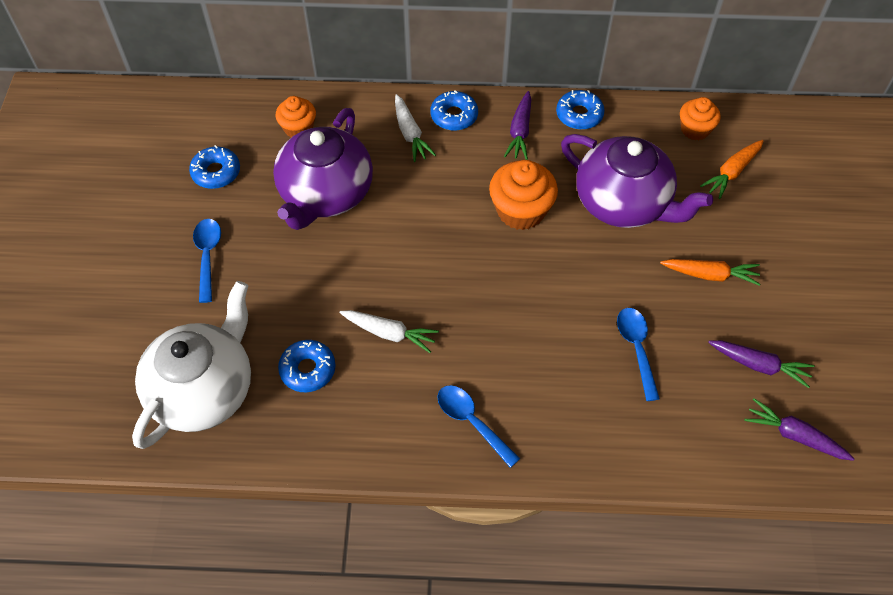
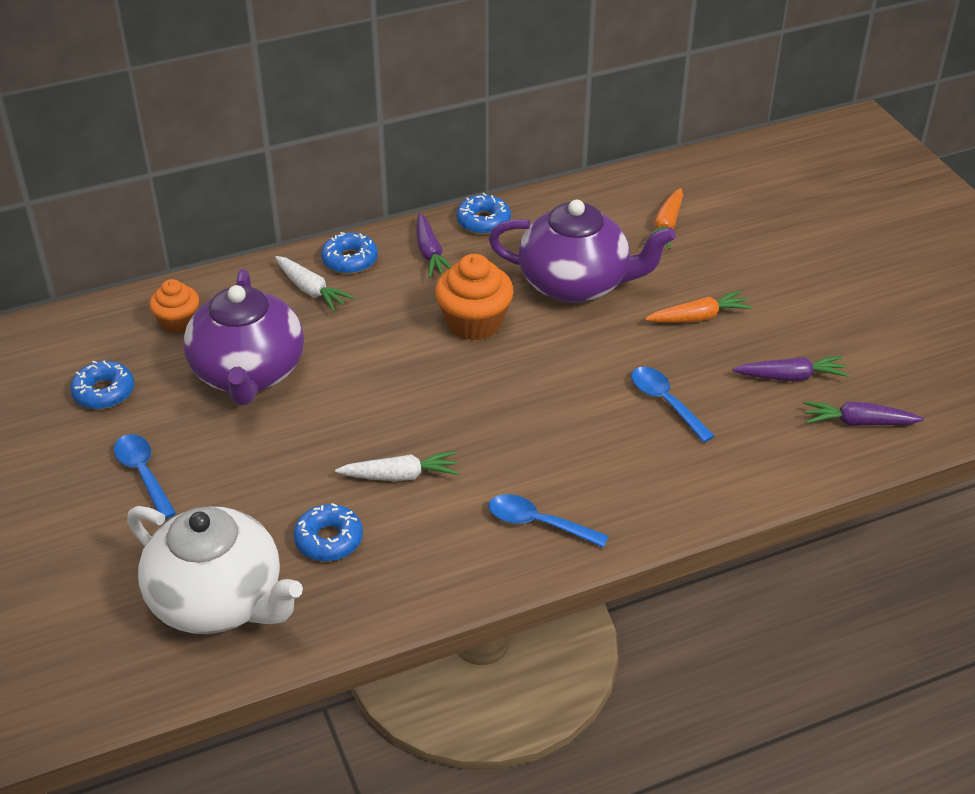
camera: 25 degrees left, 15 degrees down
(204, 390) = (219, 601): white teapot -> white teapot turned 120 degrees clockwise
(695, 129) = (608, 201): orange cupcake -> none

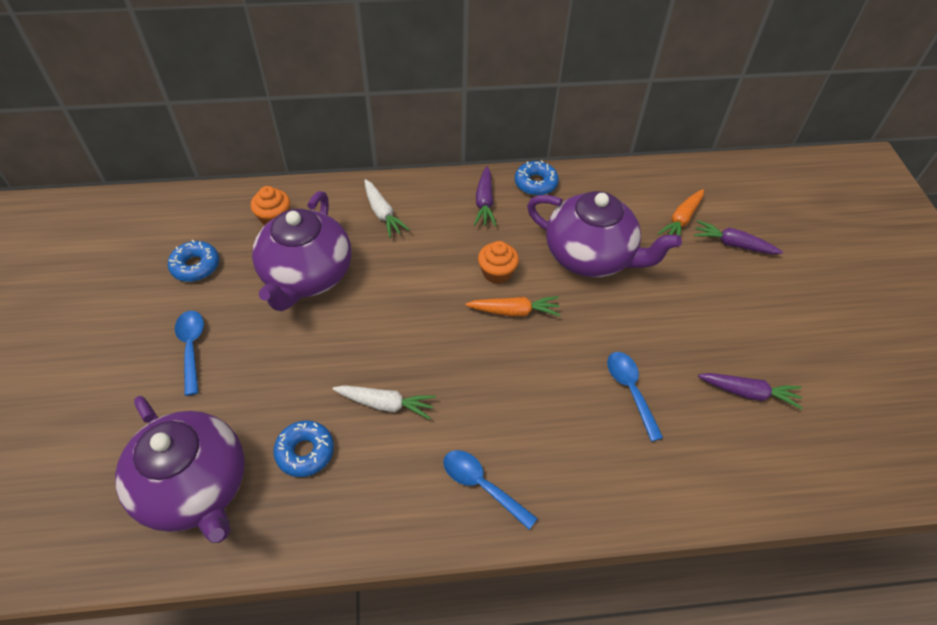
camera: 15 degrees right, 10 degrees up
(219, 601) = (195, 488): white teapot -> purple teapot
(350, 260) = (421, 194): blue donut -> none
(474, 322) = (497, 273): orange cupcake -> orange cupcake, size x0.63
(698, 317) = (683, 313): orange carrot -> orange carrot (514, 311)
(858, 423) = (798, 458): purple carrot -> purple carrot (733, 244)

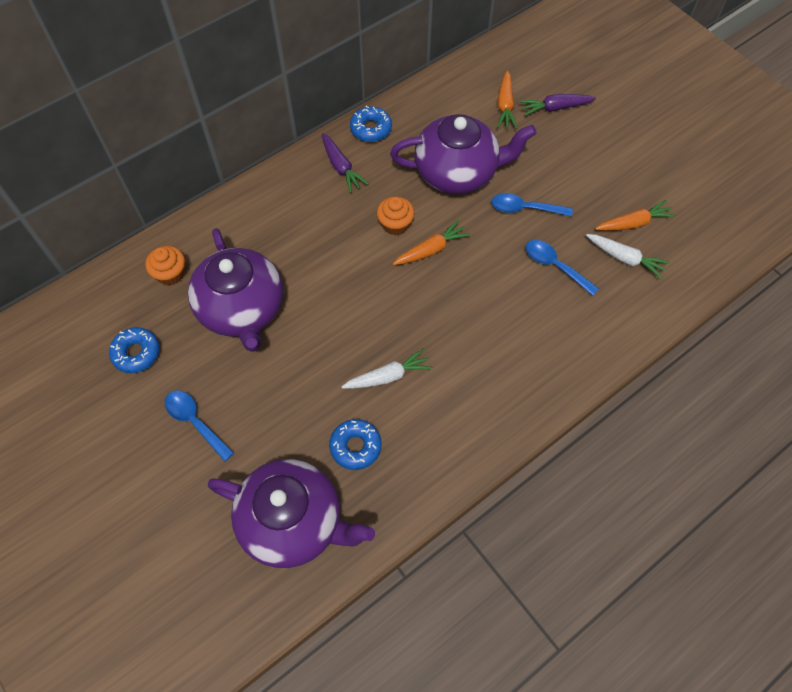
camera: 30 degrees left, 10 degrees up
(382, 213) = (263, 221): white carrot -> white carrot (625, 258)
(482, 485) = (500, 394): blue spoon -> blue spoon (524, 208)
(748, 393) = (633, 223): purple carrot -> orange carrot

